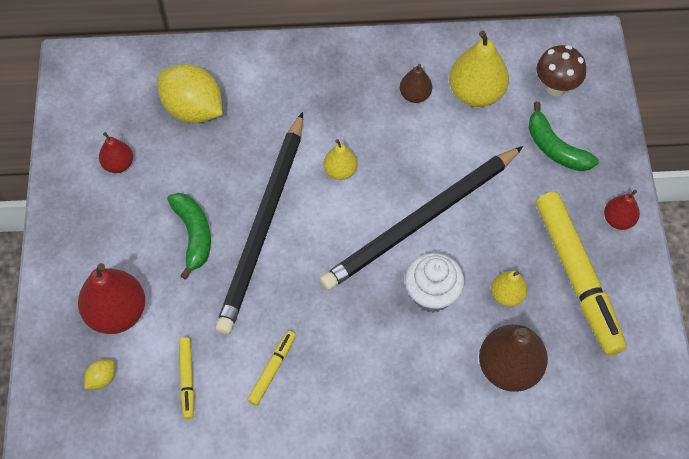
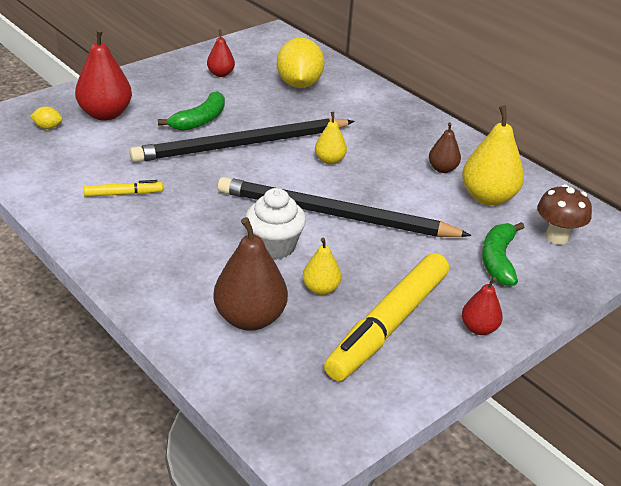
camera: 50 degrees right, 25 degrees down
(187, 379) = (79, 160): yellow marker -> none

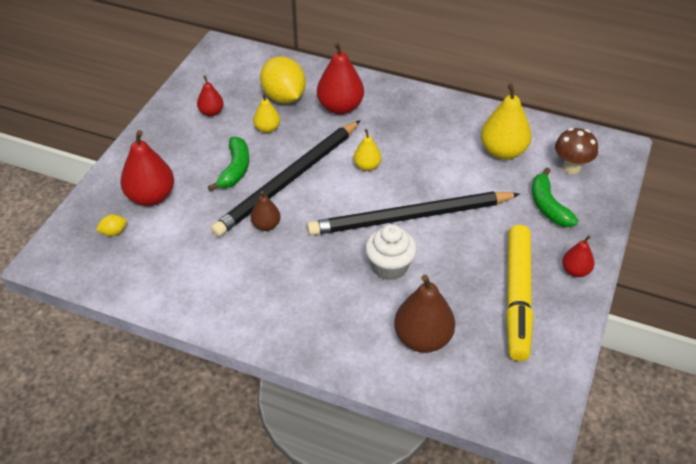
camera: 25 degrees left, 10 degrees up
(123, 194) = (236, 271): yellow marker -> none
(320, 289) = (450, 289): yellow pear -> yellow pear (267, 128)
(347, 108) = (340, 107): none -> red pear
(442, 169) = (453, 138): brown pear -> brown pear (266, 225)

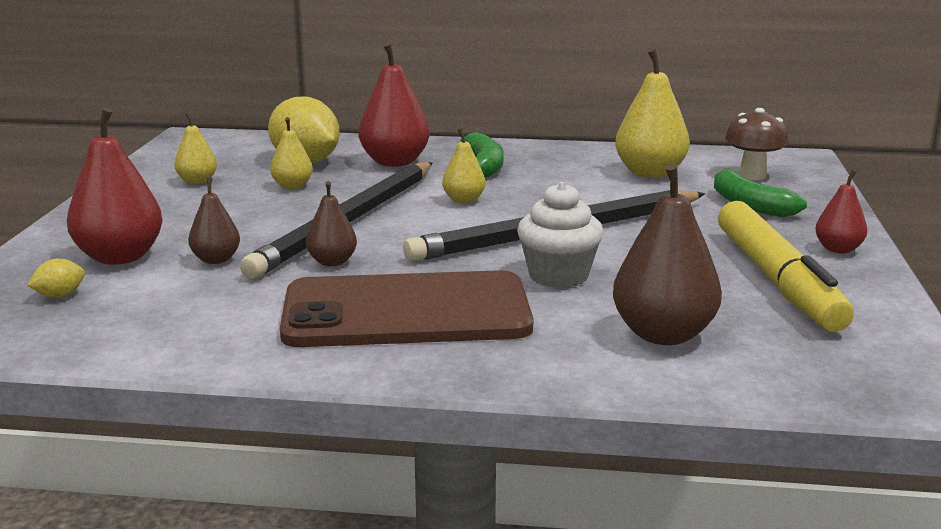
camera: 15 degrees left, 25 degrees down
(202, 210) = (216, 260): none -> brown pear
(211, 112) = (197, 181): red pear -> yellow pear
(235, 169) = (256, 221): green banana -> green banana (483, 166)
(291, 286) = (406, 312): none -> brown phone

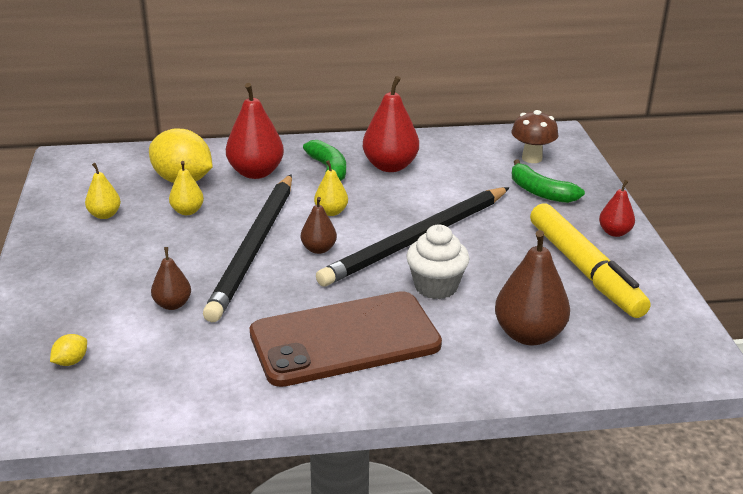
camera: 15 degrees left, 10 degrees up
(120, 257) = (93, 312): red pear -> red pear (390, 166)
(332, 262) = (264, 294): brown pear -> brown pear (318, 249)
(650, 173) = (457, 163): yellow pear -> none

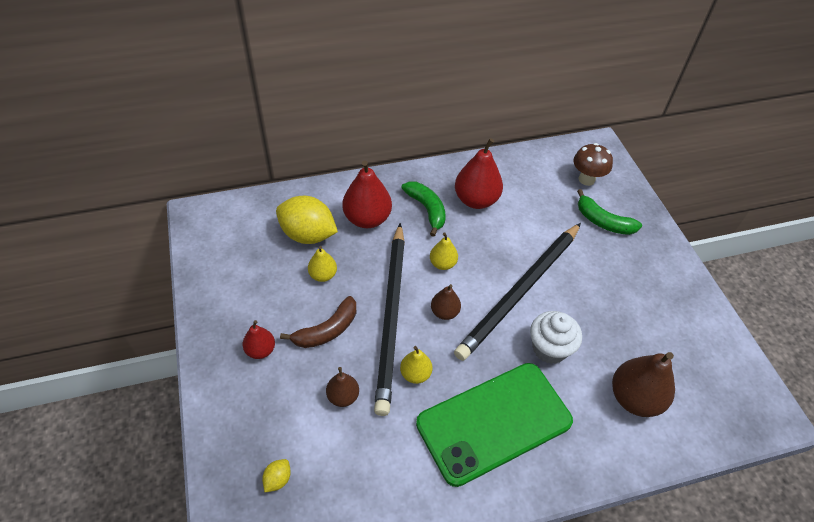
camera: 10 degrees left, 20 degrees up
(104, 215) = (253, 287): yellow pear -> yellow pear (415, 374)
(175, 253) = (327, 330): none -> brown banana
(344, 339) = (494, 422): brown phone -> green phone
(584, 270) = (658, 314): yellow marker -> none
(614, 232) = (671, 266): red pear -> red pear (260, 350)

